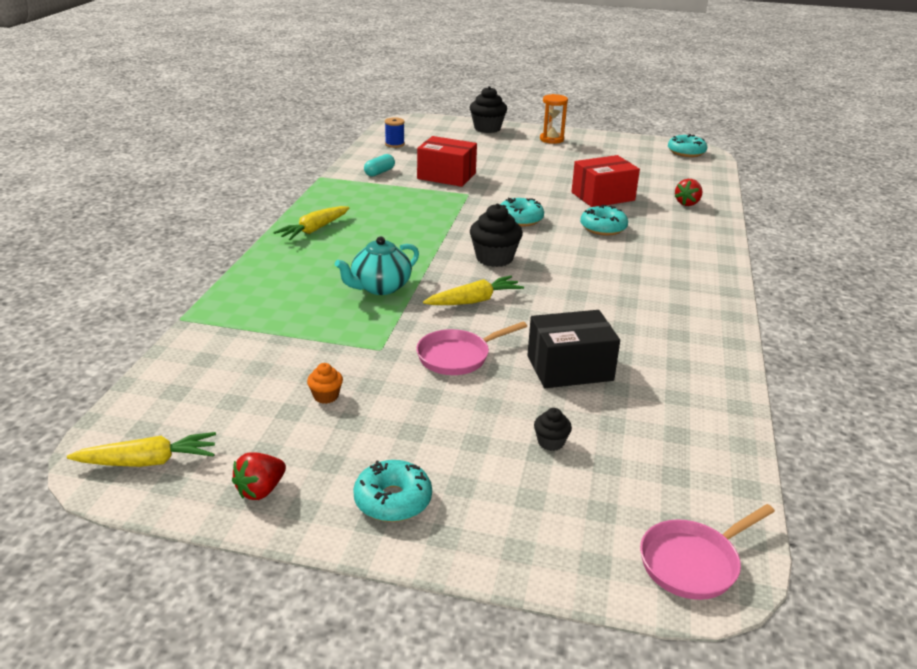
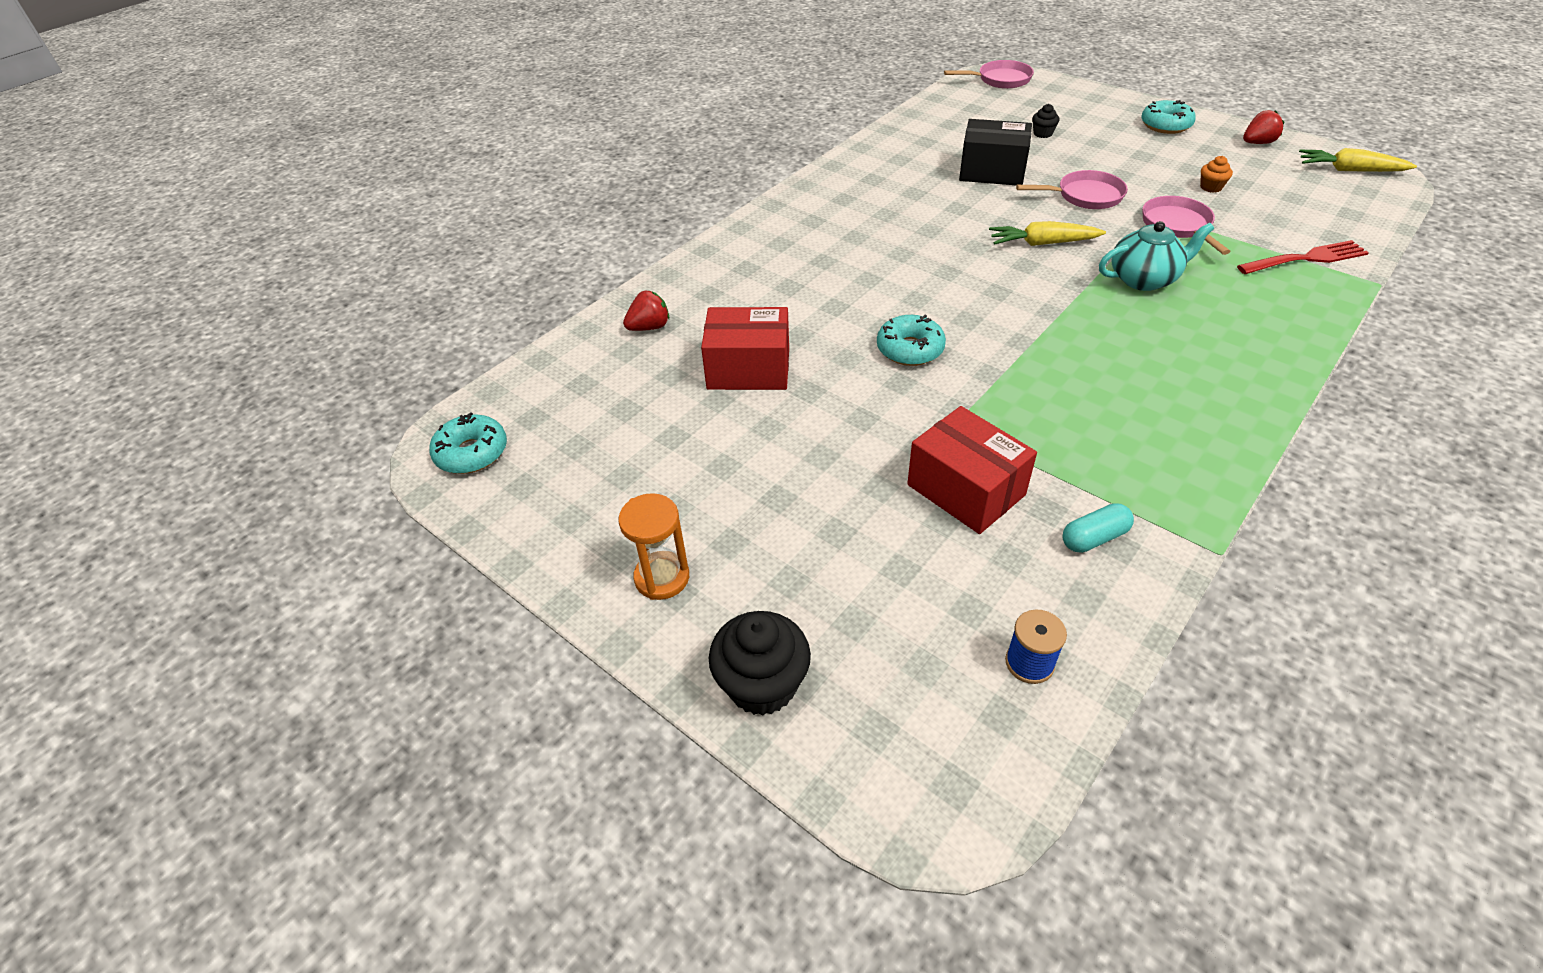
camera: 150 degrees left, 15 degrees up
(239, 329) = (1305, 259): none -> red fork
(314, 230) = (1228, 395): yellow carrot -> none
(358, 340) = (1178, 226): none -> pink pan
(494, 258) = (988, 291): black cupcake -> none
(603, 228) = (812, 309): turquoise donut -> none

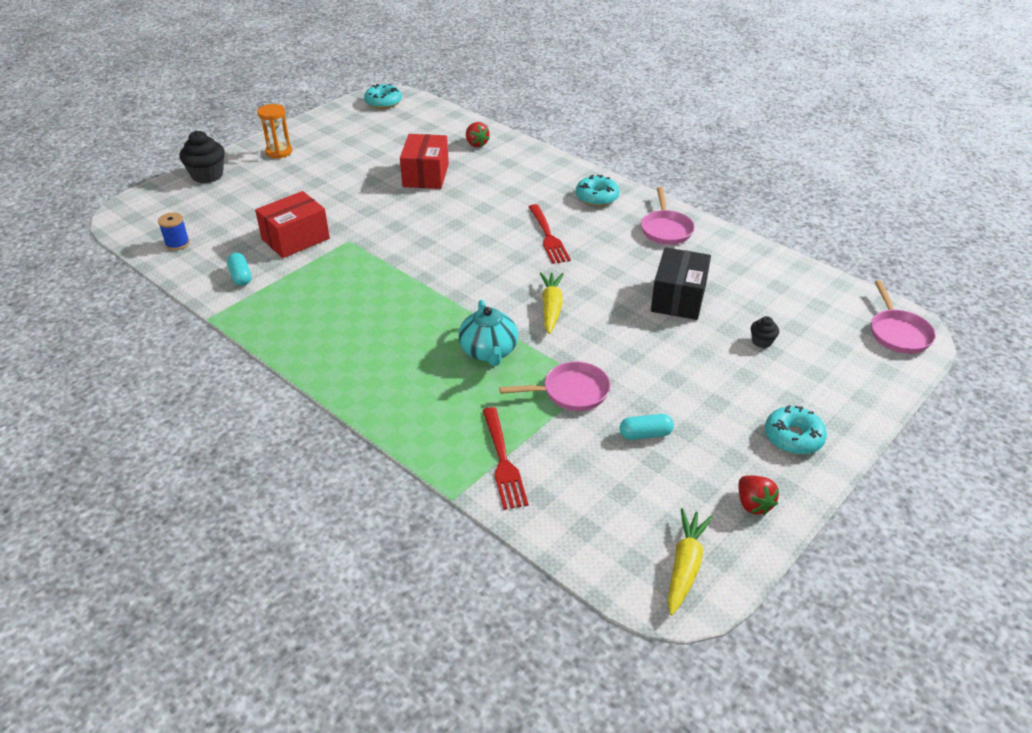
camera: 90 degrees right, 5 degrees down
(895, 252) = (547, 236): none -> red fork
(910, 349) = (428, 232): turquoise donut -> turquoise donut (597, 197)
(1085, 196) = (630, 346): pink pan -> pink pan (666, 229)
(1211, 187) = (645, 434): orange cupcake -> turquoise capsule

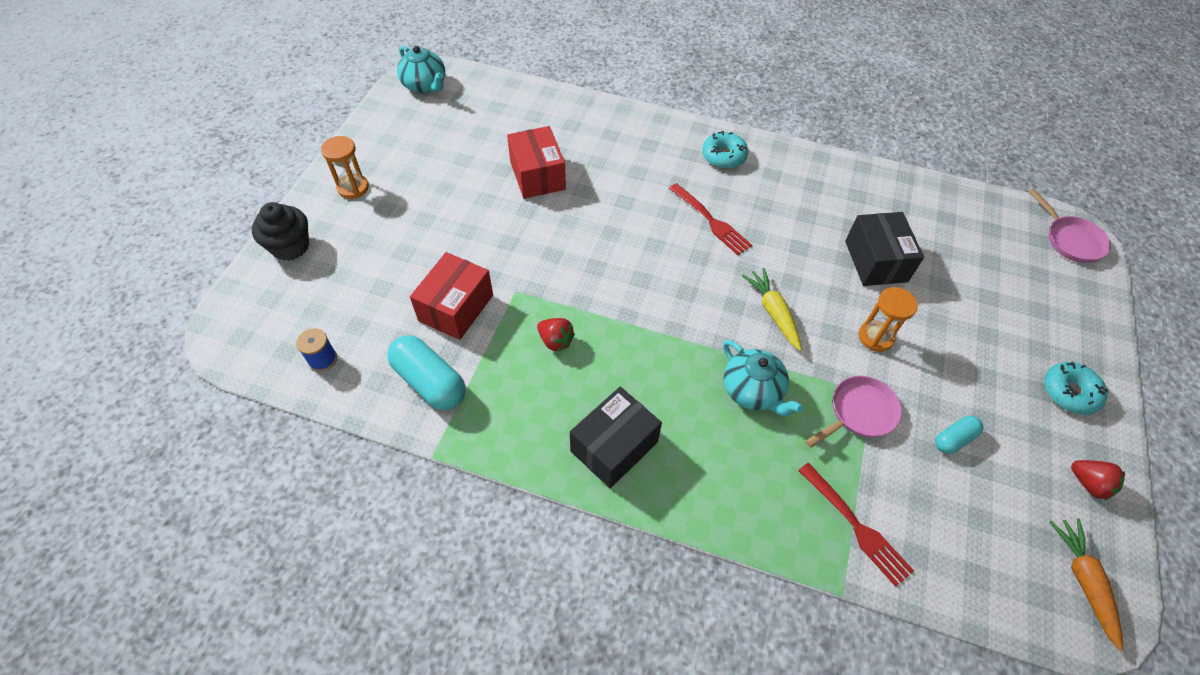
camera: 25 degrees left, 15 degrees up
(240, 276) = (429, 382): turquoise capsule -> turquoise capsule, size x1.81
(345, 352) = (614, 446): none -> black box
(383, 102) = (425, 85): turquoise donut -> turquoise teapot
(476, 144) = (562, 118): red strawberry -> red strawberry (555, 341)
(631, 348) = (875, 337): none -> orange hourglass
(666, 229) = (811, 178): pink pan -> none
(685, 566) = (1083, 581): yellow carrot -> orange carrot
(762, 341) = (975, 289): black cupcake -> none

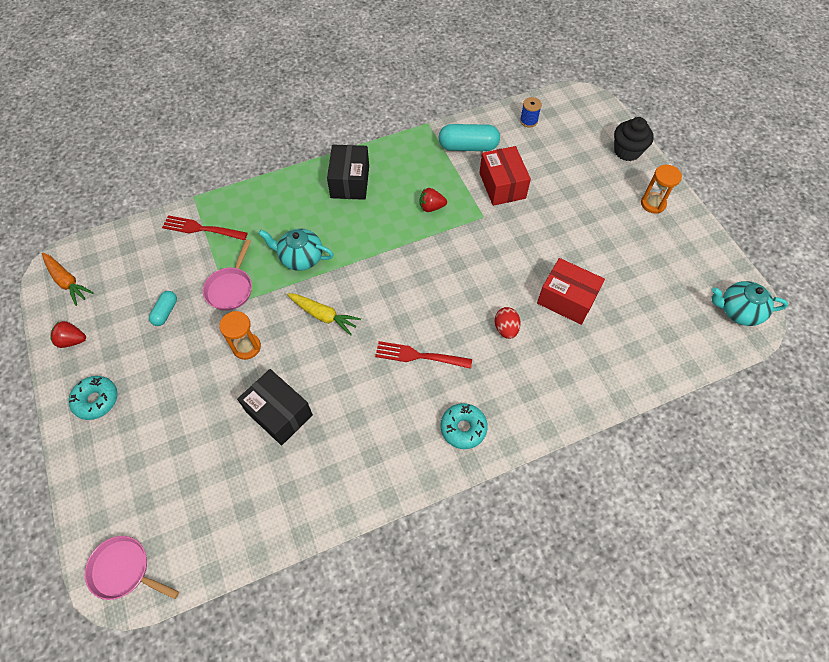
camera: 140 degrees right, 5 degrees up
(614, 190) = (506, 328): none -> red egg

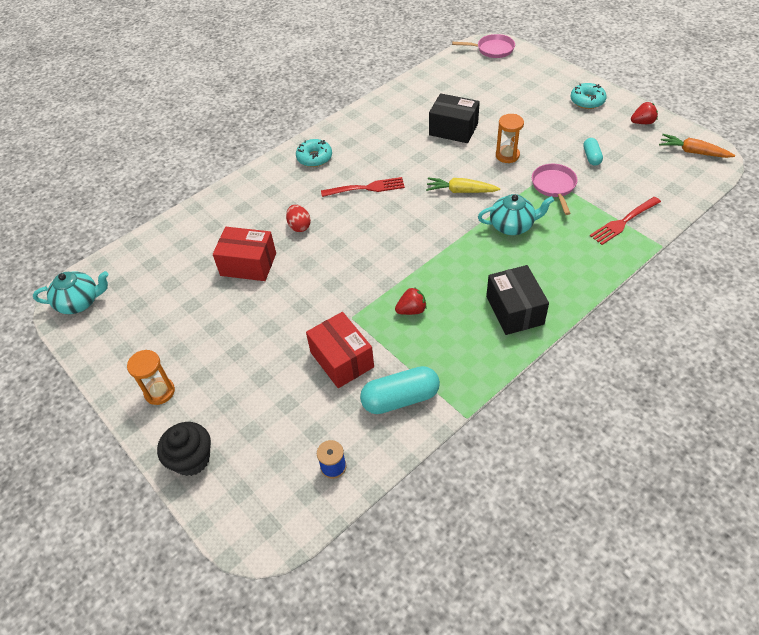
camera: 165 degrees right, 10 degrees down
(202, 229) = (624, 221): red fork -> red fork turned 150 degrees clockwise

